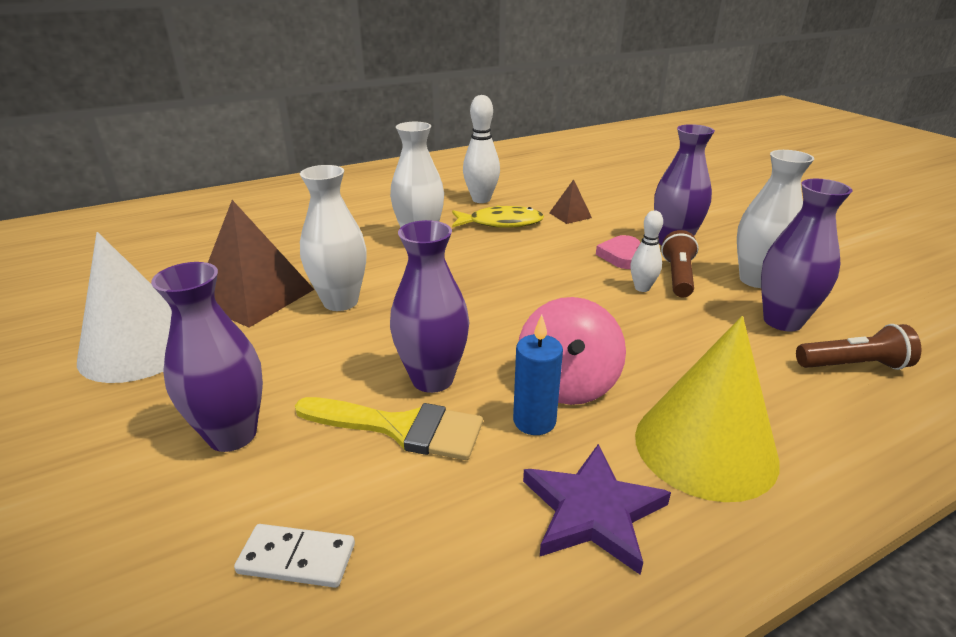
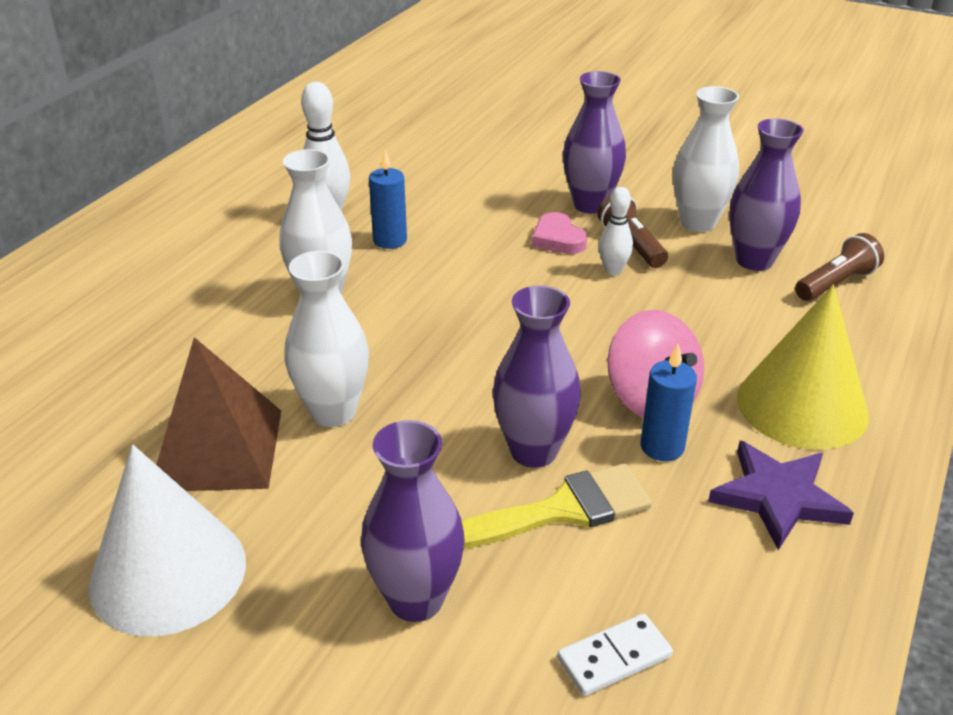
camera: 35 degrees left, 5 degrees up
(501, 223) = (390, 240): yellow fish -> blue candle
(570, 215) = (453, 203): brown pyramid -> none

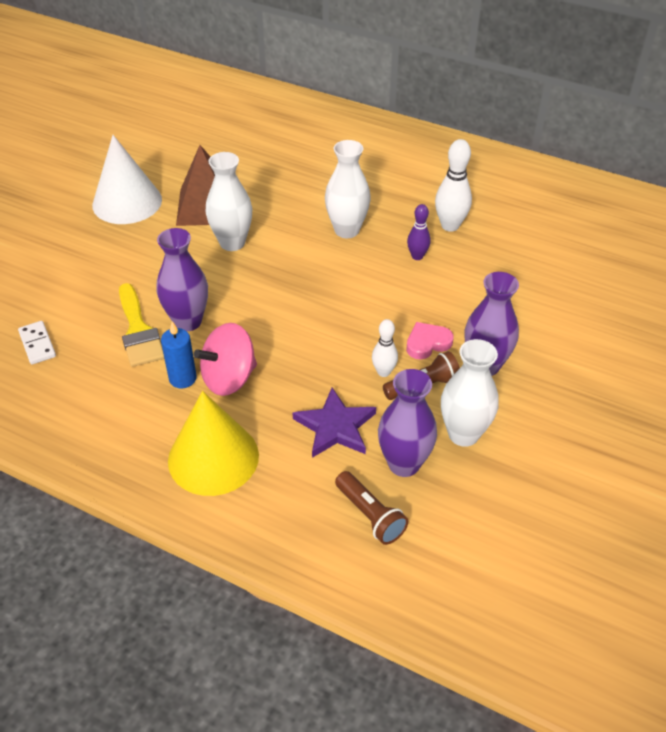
camera: 90 degrees right, 10 degrees up
(390, 240) = (417, 256): blue candle -> purple bowling pin
(416, 599) = (91, 278): purple vase -> none
(778, 497) = (129, 427): purple star -> purple star (335, 427)

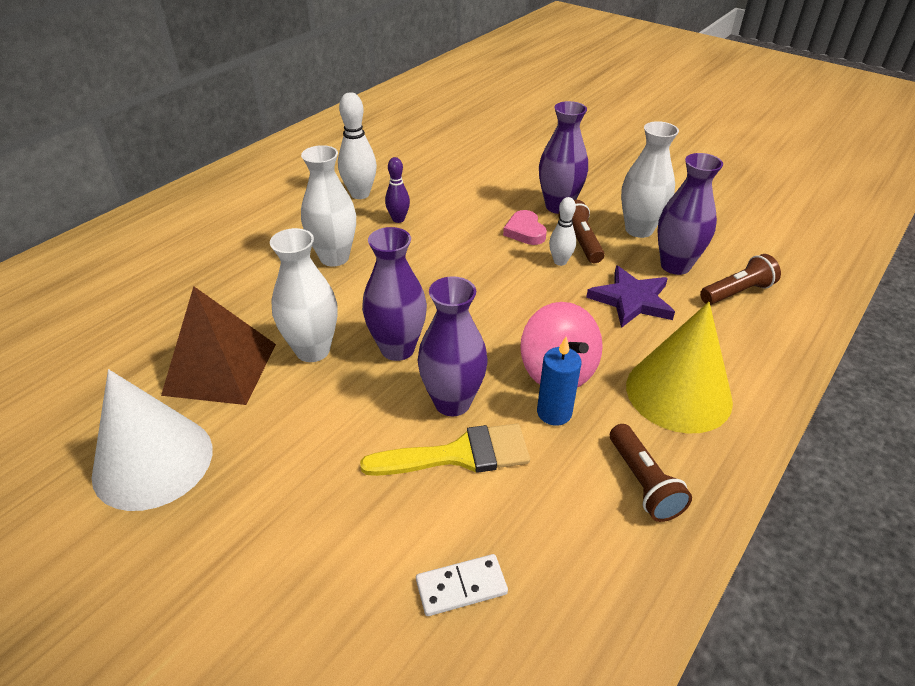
camera: 80 degrees left, 5 degrees down
(116, 432) = (643, 483): none -> brown flashlight
(241, 284) = (397, 349): none -> purple vase

